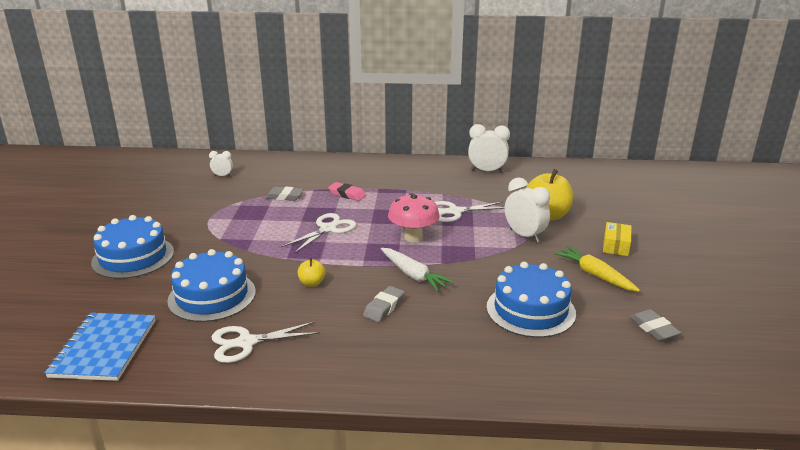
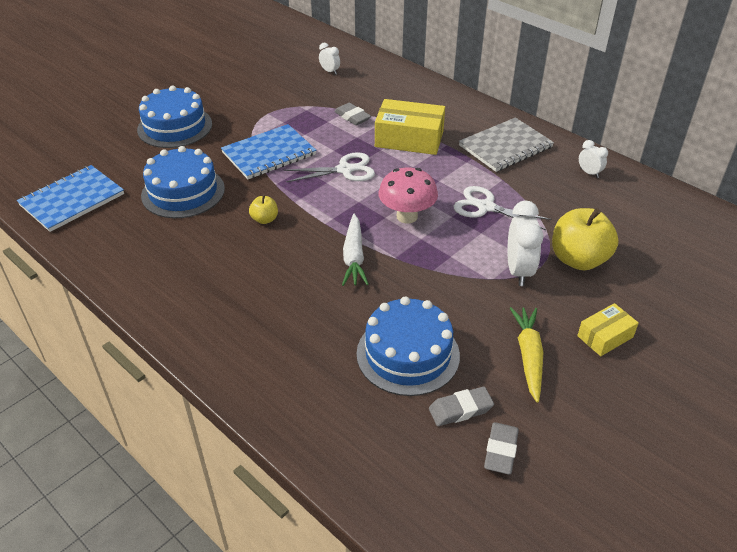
camera: 40 degrees right, 15 degrees up
(246, 343) = (156, 248): white scissors -> none
(251, 242) = (269, 154): none -> blue notebook
(347, 194) = (409, 139): pink eraser -> yellow box
(384, 307) = (289, 275): grey eraser -> grey eraser (460, 409)
(417, 176) = (505, 146): none -> grey notebook
(487, 171) = (589, 173): white clock -> white clock, size x0.55

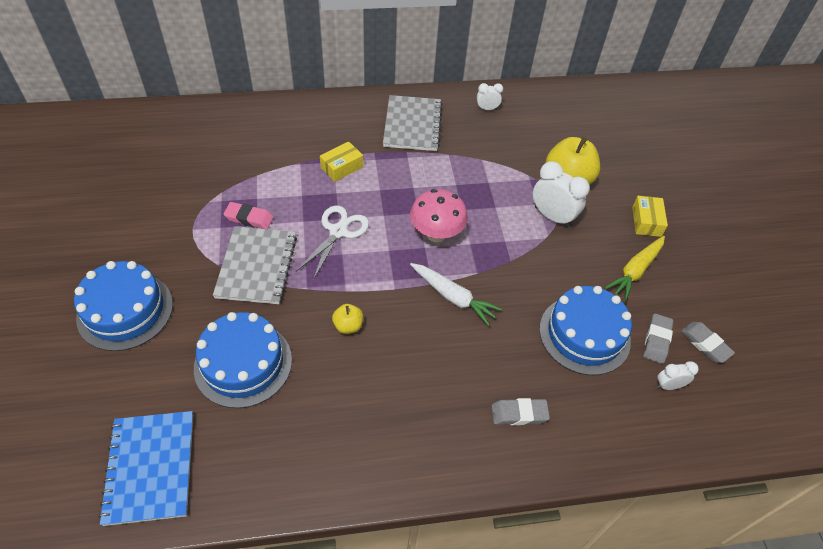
camera: 55 degrees left, 10 degrees up
(269, 154) = (257, 266): blue notebook -> grey notebook
(306, 128) = (249, 218): none -> pink eraser
(330, 71) = (181, 148): white clock -> white clock (668, 385)
(352, 117) = (270, 179): grey eraser -> grey eraser (519, 414)
(409, 139) = (342, 167): yellow box -> yellow box, size x0.56
(486, 207) = (470, 185): white scissors -> none
(528, 356) = (635, 271): yellow carrot -> yellow carrot turned 90 degrees counterclockwise

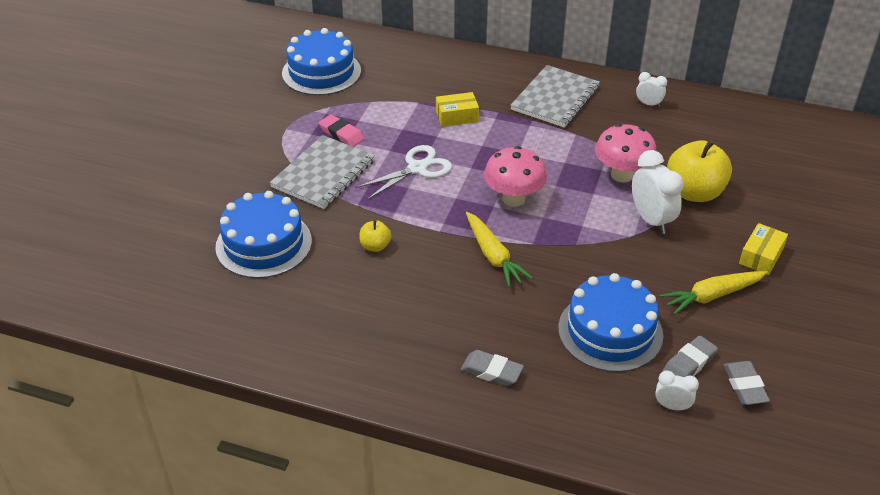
camera: 30 degrees right, 10 degrees down
(125, 310) = (192, 173): blue cake -> blue cake (321, 72)
(150, 467) = (143, 291): blue notebook -> none
(453, 297) = (493, 256): white carrot -> yellow carrot
(506, 182) = (622, 175): none -> pink mushroom

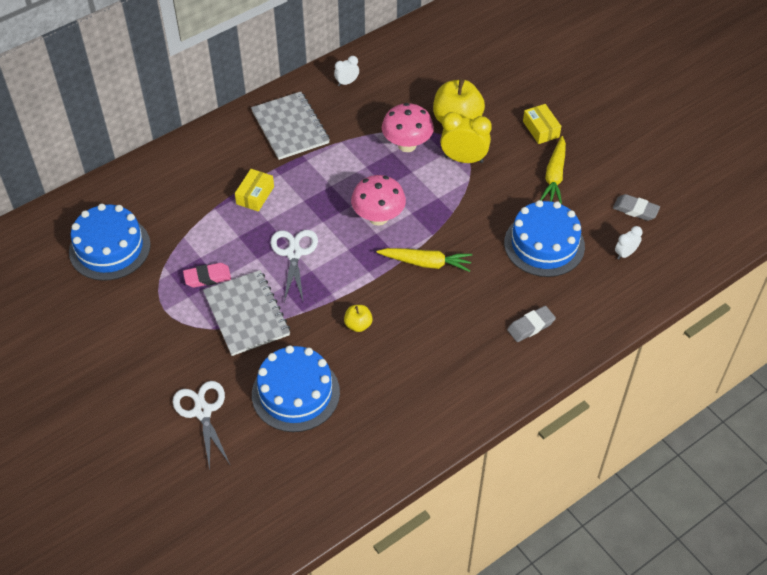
camera: 55 degrees left, 10 degrees up
(200, 199) = (202, 411): none -> white scissors
(651, 220) = (463, 159): white clock -> yellow clock
(689, 364) = (599, 224): grey eraser -> none

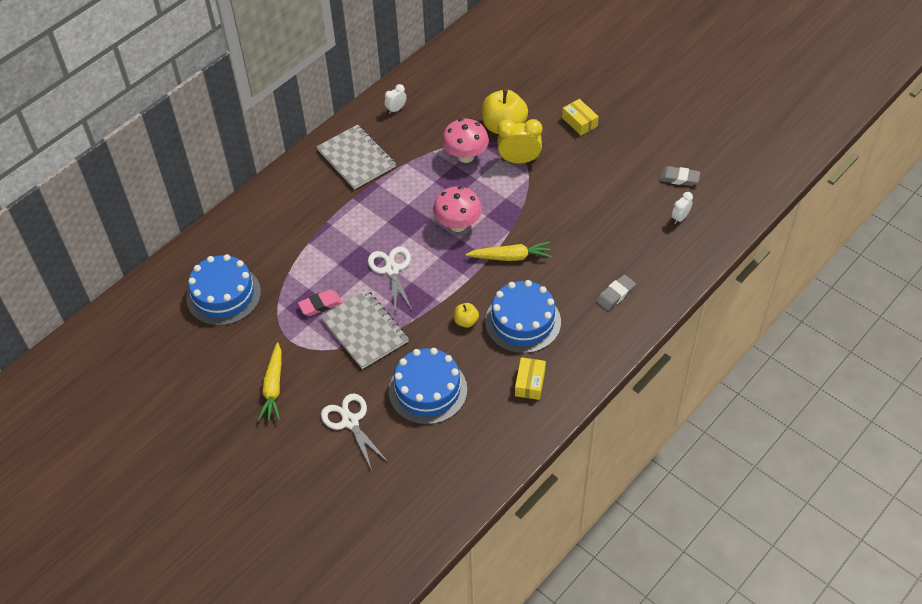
camera: 10 degrees left, 0 degrees up
(255, 195) = (342, 224): yellow box -> yellow box (530, 383)
(544, 244) = (608, 222): blue cake -> blue cake (523, 321)
(554, 175) = (602, 161): yellow carrot -> yellow carrot (273, 387)

